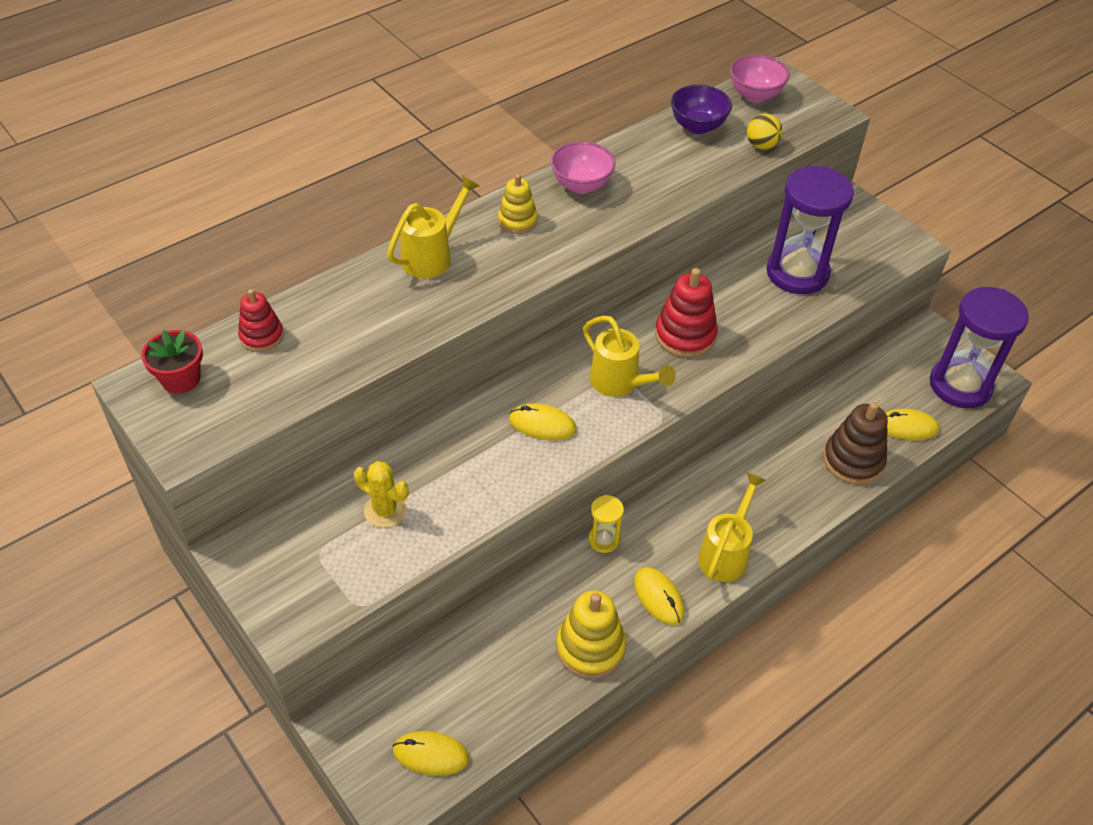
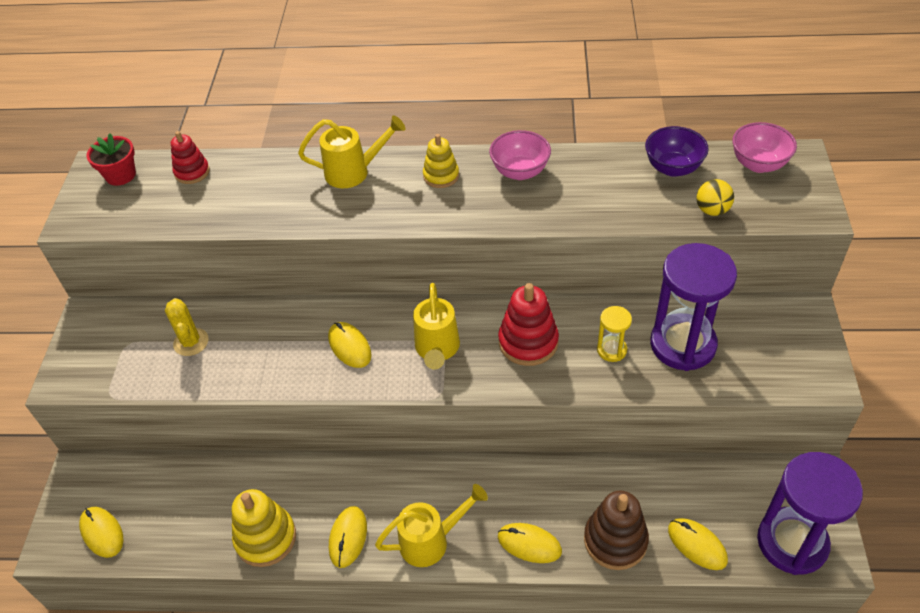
camera: 45 degrees right, 0 degrees up
(604, 540) = (356, 467): yellow hourglass -> yellow hourglass (611, 350)
(798, 504) = (529, 544): none -> yellow mouse

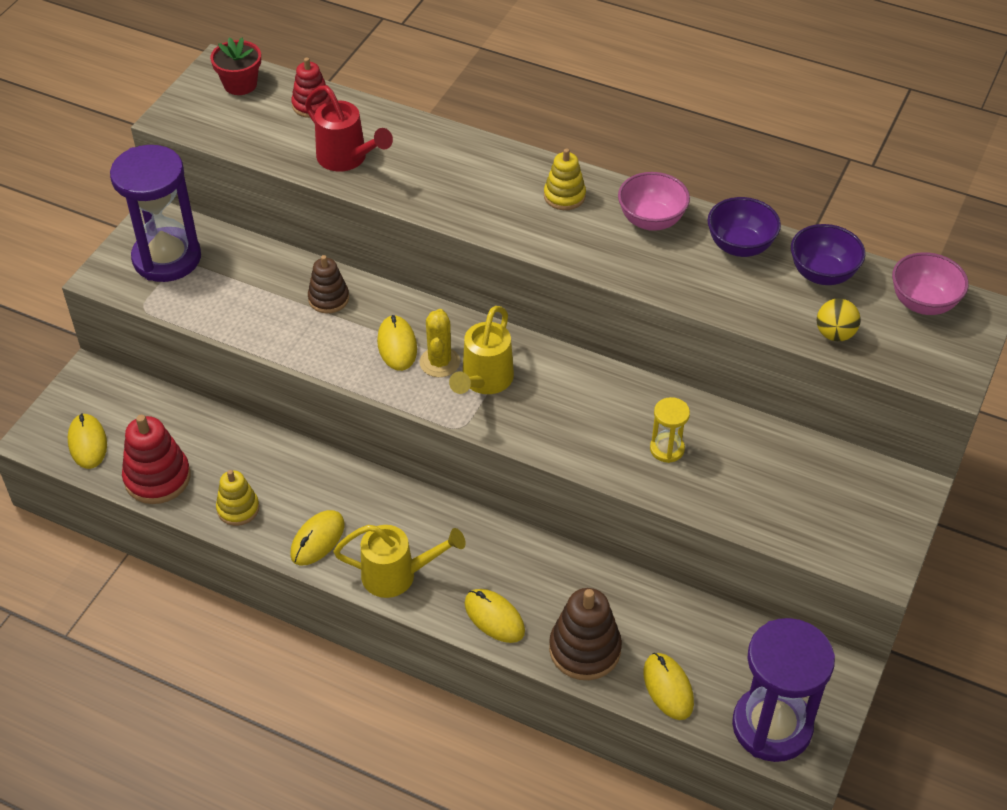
camera: 20 degrees right, 0 degrees up
(191, 342) = (243, 283): yellow cactus -> yellow cactus (439, 362)
(245, 205) = (347, 159): none -> red watering can
(265, 538) = (238, 509): yellow stacking toy -> yellow stacking toy, size x0.63
(272, 328) = (328, 299): none -> brown stacking toy
(354, 172) = (475, 161): yellow watering can -> none
(528, 342) = (583, 408): red stacking toy -> red stacking toy (157, 478)
(599, 168) = (740, 246): none -> purple bowl
(682, 344) = (747, 472): purple hourglass -> purple hourglass (167, 258)

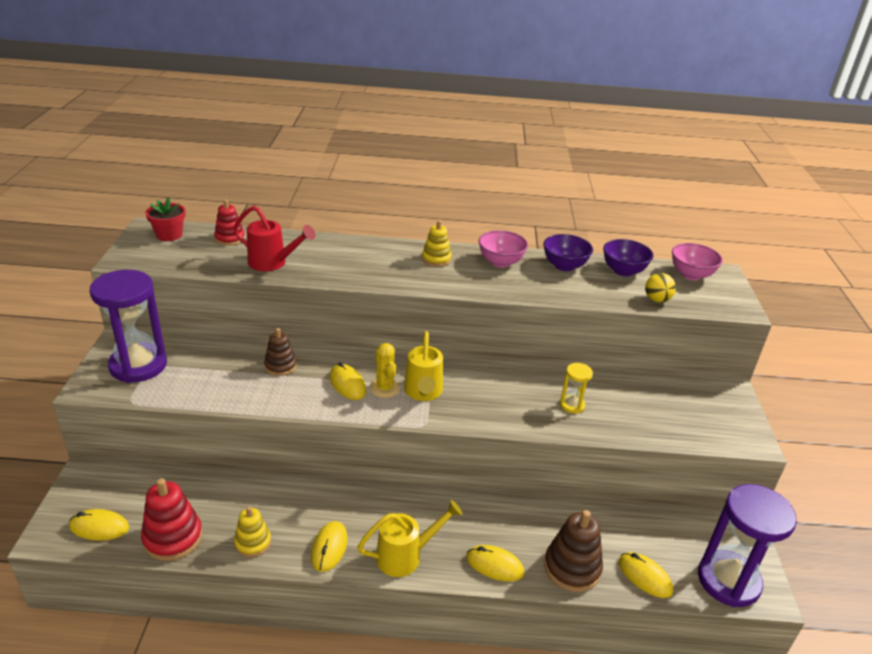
camera: 25 degrees left, 15 degrees down
(87, 443) = (99, 527): yellow mouse -> yellow mouse turned 45 degrees counterclockwise

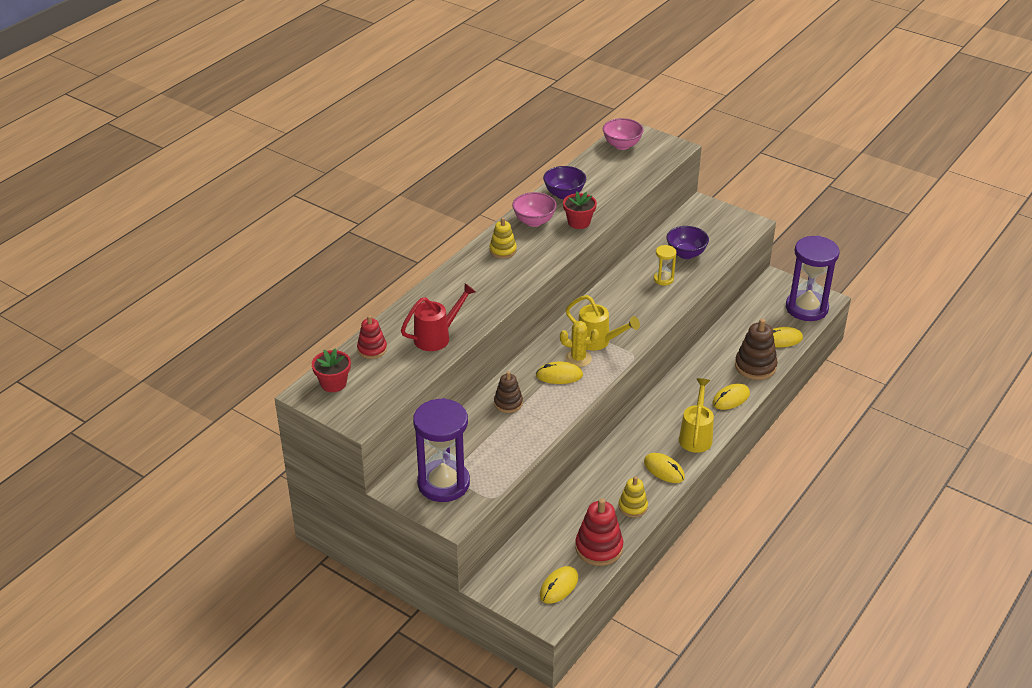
camera: 55 degrees left, 5 degrees up
(530, 287) = (579, 222): none -> red flower pot
(623, 271) = (593, 171): purple bowl -> purple bowl (686, 254)
(657, 300) = (639, 175): yellow ball -> none

